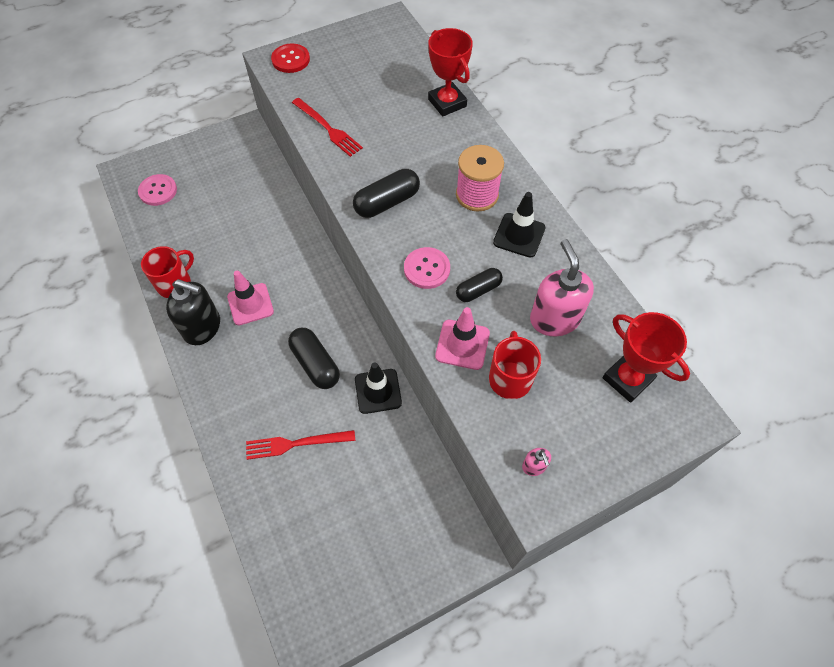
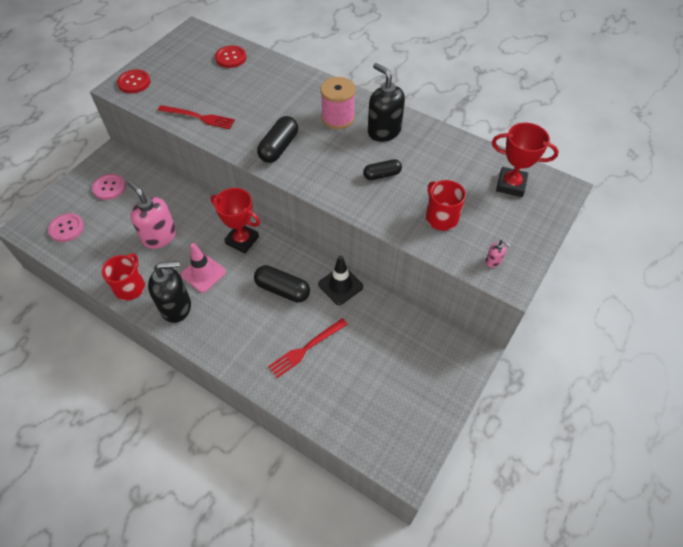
camera: 30 degrees left, 5 degrees down
(408, 69) = (231, 58): none -> red button
(427, 269) = (338, 177): pink button -> pink button (109, 187)
(447, 103) = (274, 69): red trophy -> red trophy (242, 240)
(462, 344) = (396, 212): pink traffic cone -> none
(478, 290) = (382, 175): black capsule -> black capsule turned 45 degrees clockwise
(519, 235) = (384, 131): black traffic cone -> black soap dispenser
(554, 319) = (442, 170): pink soap dispenser -> pink soap dispenser (159, 236)

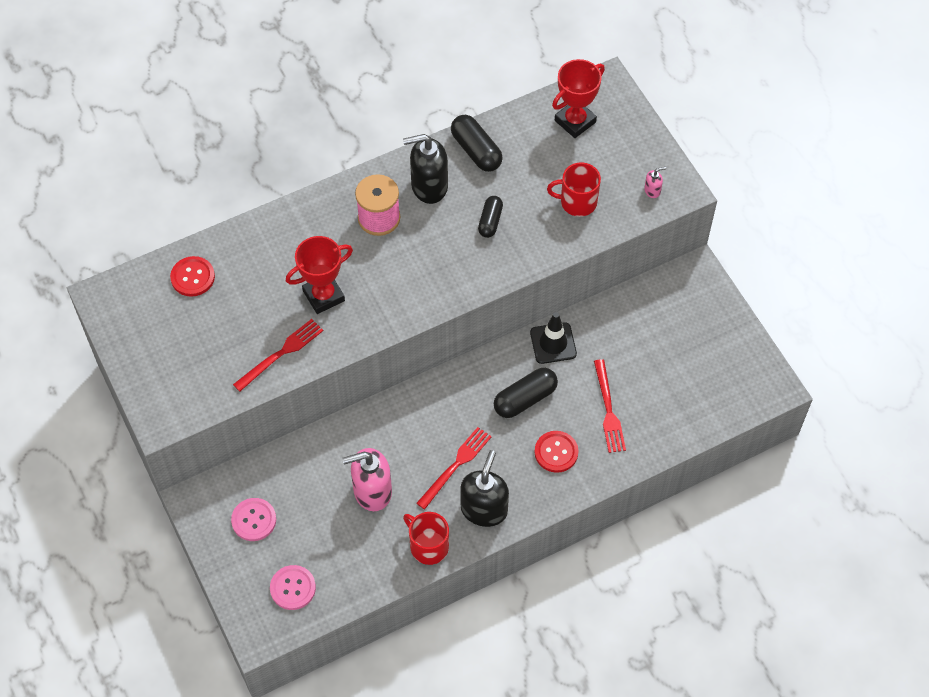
camera: 60 degrees left, 5 degrees up
(134, 82) = (164, 399): red button -> red button (556, 452)
(203, 273) = (455, 466): pink traffic cone -> red fork
(242, 240) = (433, 409): red trophy -> red trophy (323, 296)
(279, 147) = (386, 295): black capsule -> black capsule (476, 150)

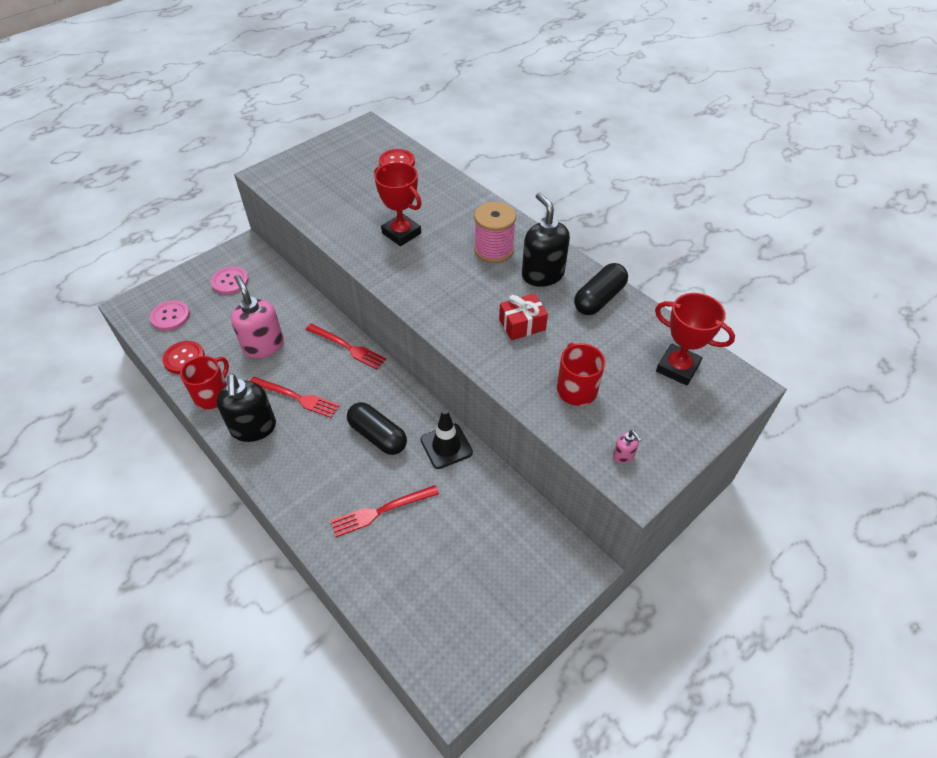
camera: 75 degrees right, 10 degrees down
(280, 354) = (337, 221): red fork -> red fork (347, 347)
(484, 509) = (253, 428): black soap dispenser -> black soap dispenser turned 75 degrees clockwise
(490, 221) = (522, 324): black capsule -> red gift
(556, 452) = (323, 474): red button -> red button (184, 358)

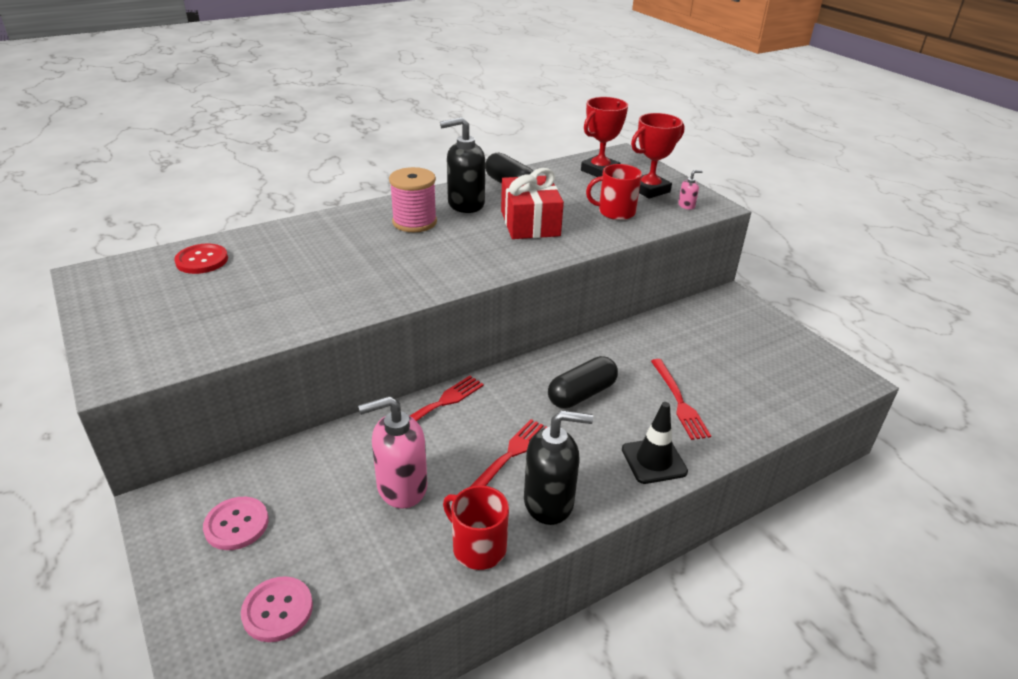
camera: 80 degrees left, 15 degrees down
(184, 358) = (388, 586): red button -> none
(401, 233) = (350, 271): red trophy -> red trophy (649, 190)
(446, 446) = (603, 349): black traffic cone -> black traffic cone (654, 461)
(522, 324) = (530, 223): red gift -> red gift, size x1.58

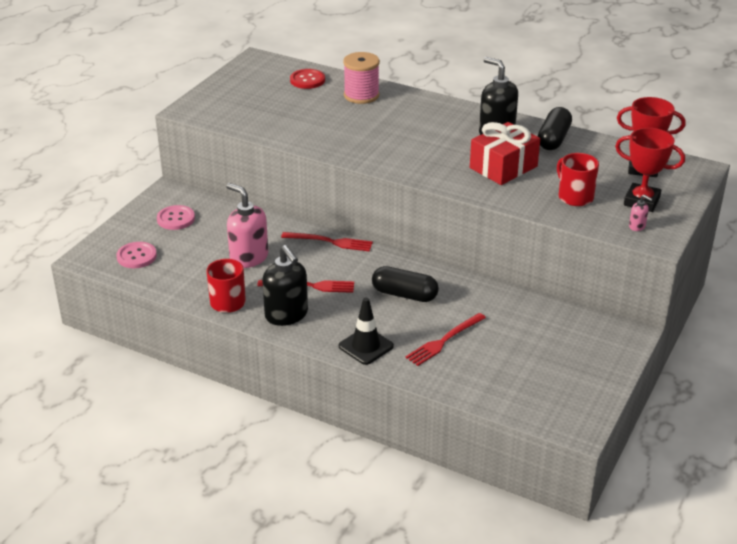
camera: 60 degrees right, 0 degrees up
(414, 222) = (443, 124): pink spool -> pink spool (361, 95)

